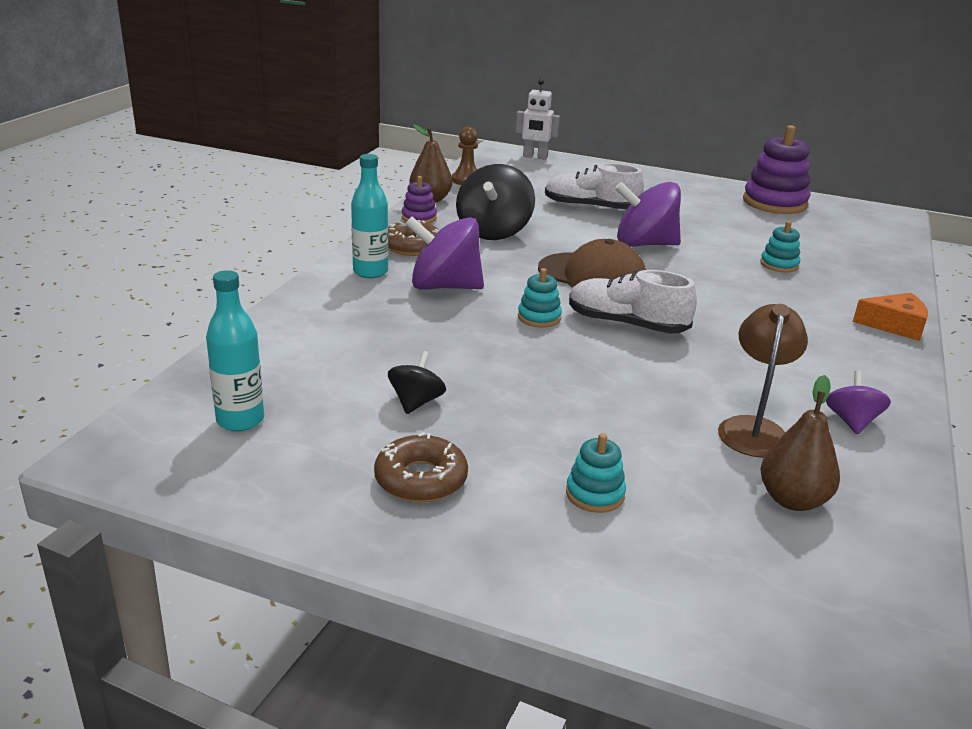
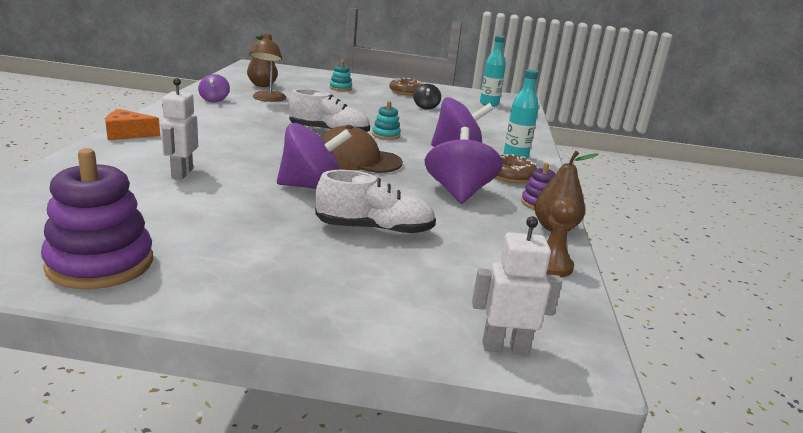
camera: 165 degrees right, 5 degrees down
(493, 232) = (459, 193): black spinning top -> purple spinning top
(779, 265) = (181, 173): turquoise stacking toy -> white robot

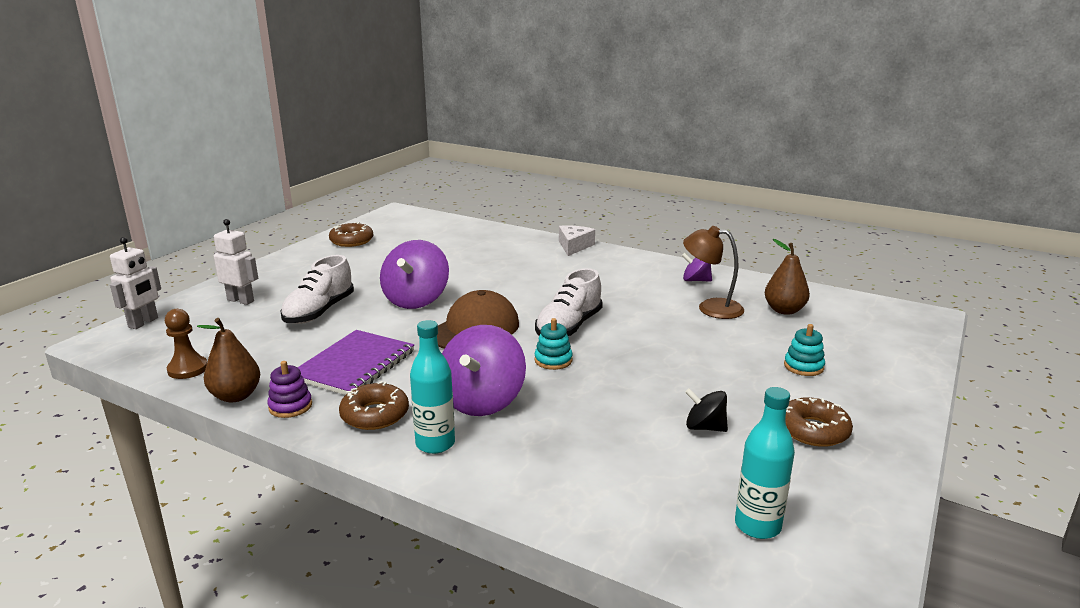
camera: 115 degrees right, 0 degrees up
(100, 264) = (351, 241): purple stacking toy -> brown donut
(127, 134) = (574, 246): orange cheese -> white cheese
(181, 173) = (473, 260): white robot -> white robot (241, 300)
(459, 193) = (354, 365): purple spinning top -> purple notebook

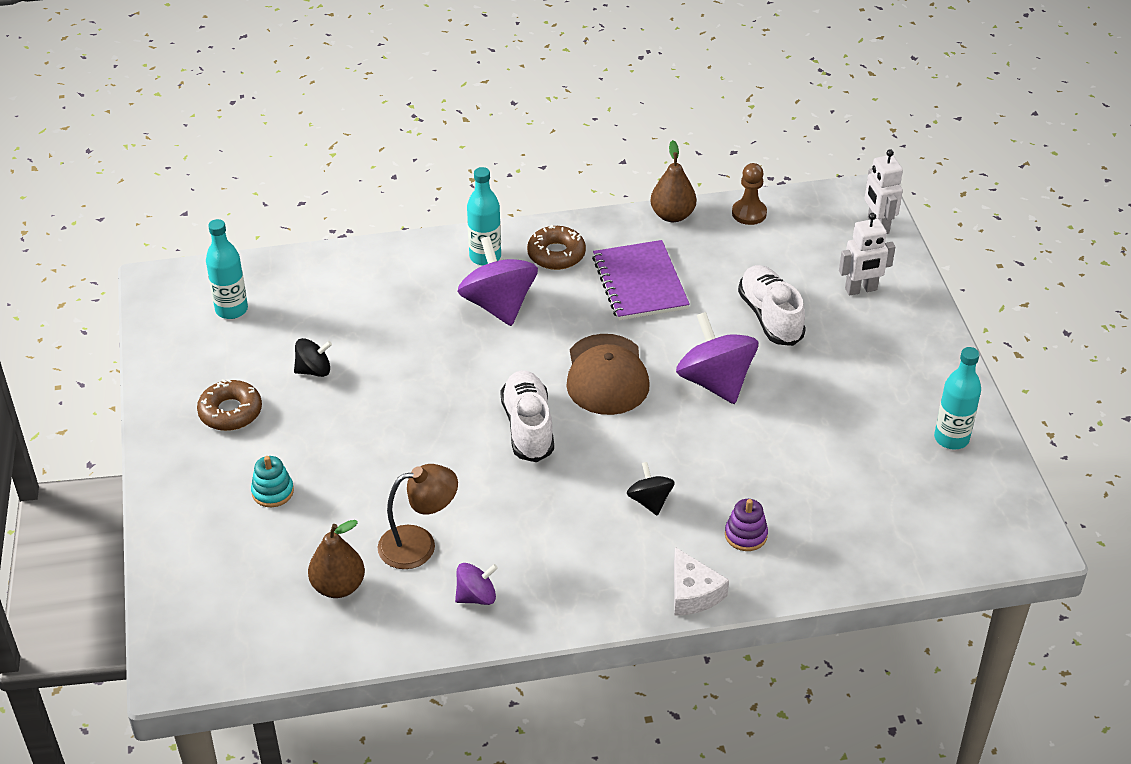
camera: 140 degrees right, 20 degrees up
(290, 406) = (622, 229): purple stacking toy -> purple stacking toy (746, 535)
(351, 241) = (951, 438): brown donut -> turquoise bottle
(544, 275) = (650, 501): none -> black spinning top
(553, 360) = (494, 376): turquoise stacking toy -> none

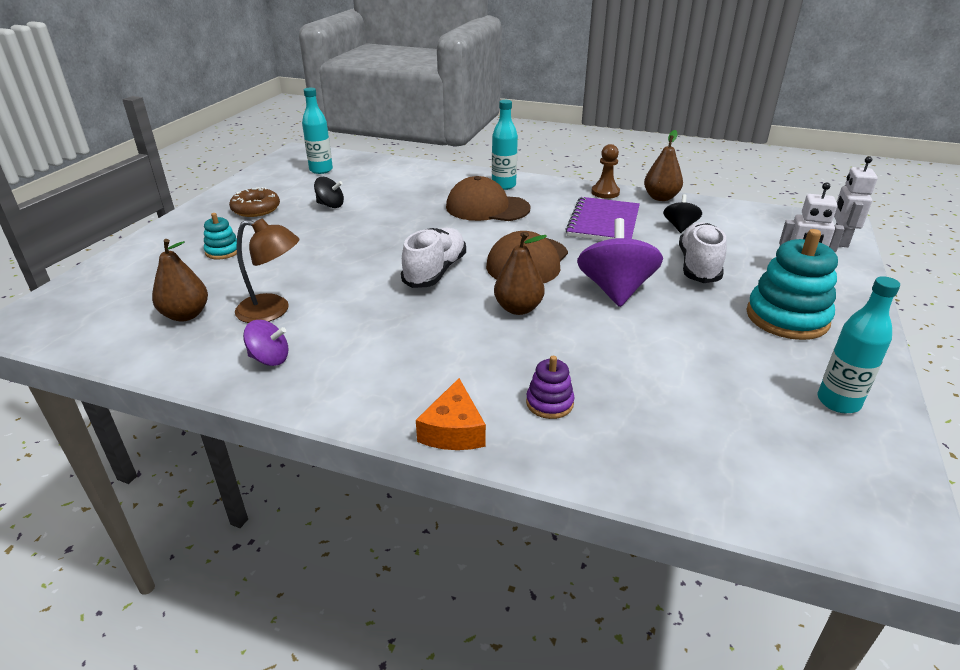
camera: 30 degrees right, 10 degrees down
(498, 305) = (487, 208): purple spinning top -> brown cap
(556, 254) = (554, 195): brown donut -> none
(645, 443) = (518, 308): none -> brown pear
(650, 501) = (483, 347): black spinning top -> black spinning top (680, 227)
(693, 593) = (453, 430): white cheese -> orange cheese
(749, 213) = (725, 210): brown pawn -> brown pawn (605, 192)
(877, 357) = (787, 318): none -> turquoise stacking toy

